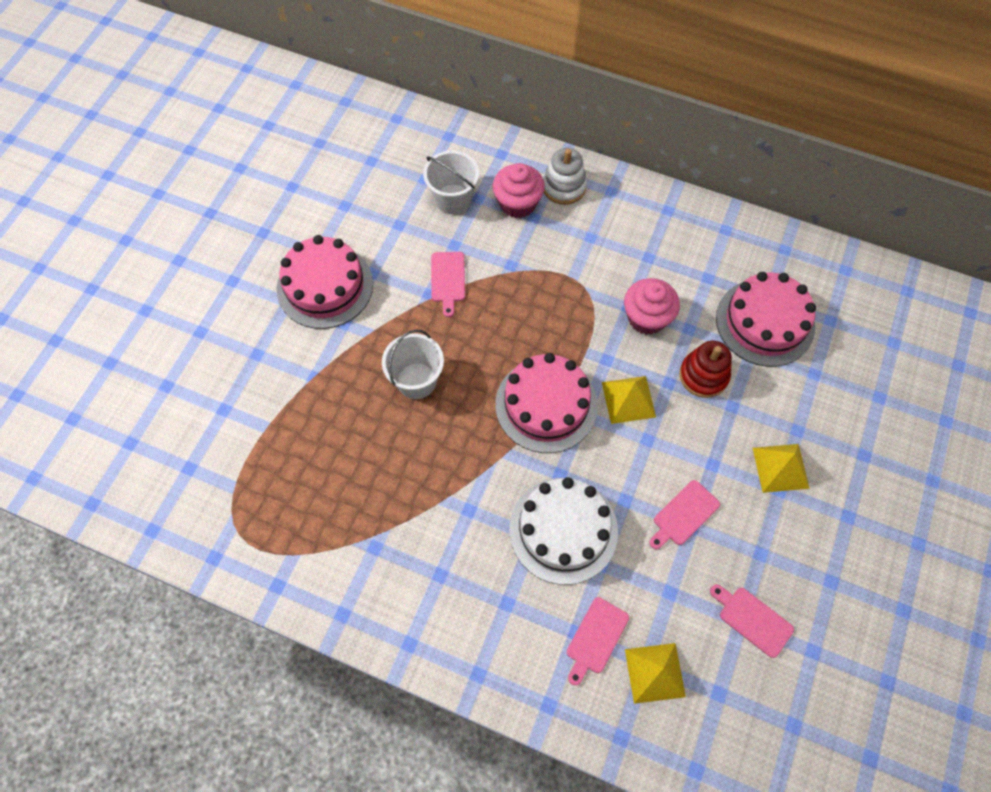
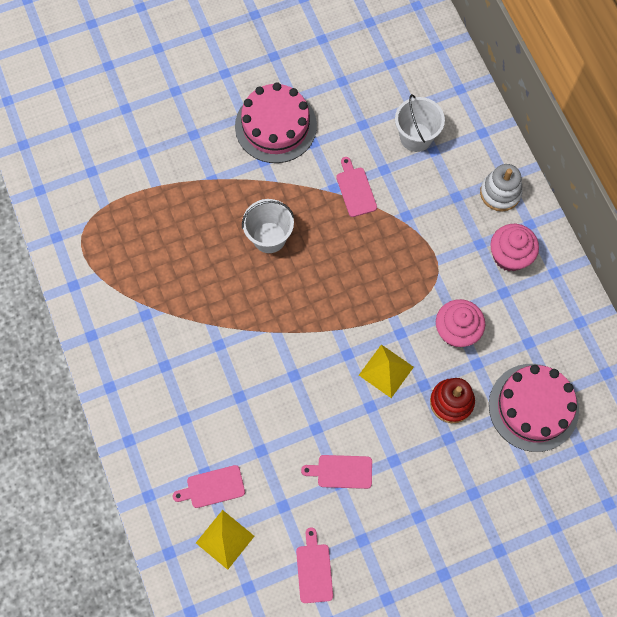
camera: 45 degrees right, 5 degrees up
(448, 280) = (355, 189): pink cutting board -> pink cutting board turned 120 degrees clockwise
(517, 203) = (456, 177): pink cupcake -> pink cupcake (509, 256)
(546, 405) = (331, 326): pink cake -> none
(563, 530) = (260, 409): white cake -> none
(780, 467) = (435, 504): yellow pyramid -> none

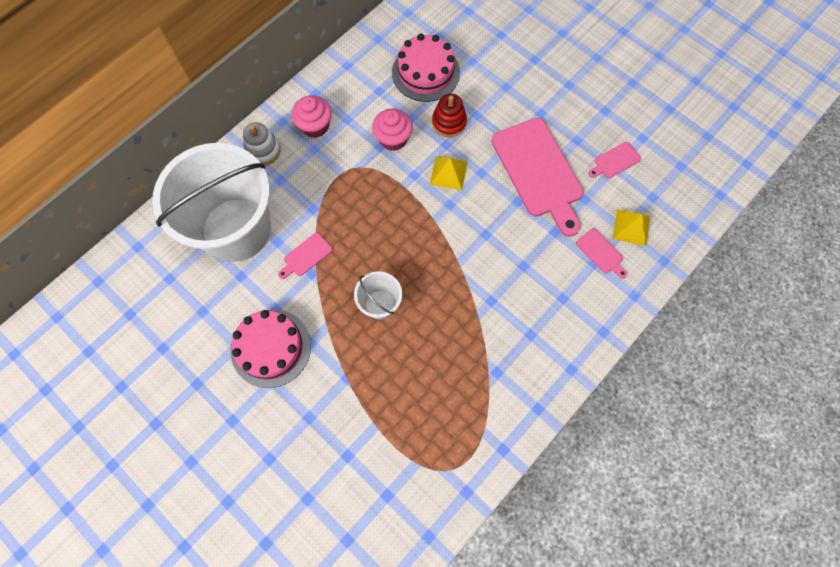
camera: 115 degrees left, 0 degrees up
(341, 471) = (539, 172): pink cutting board -> pink cutting board, size x2.33
(416, 137) = (236, 229): white bucket -> white bucket, size x2.33

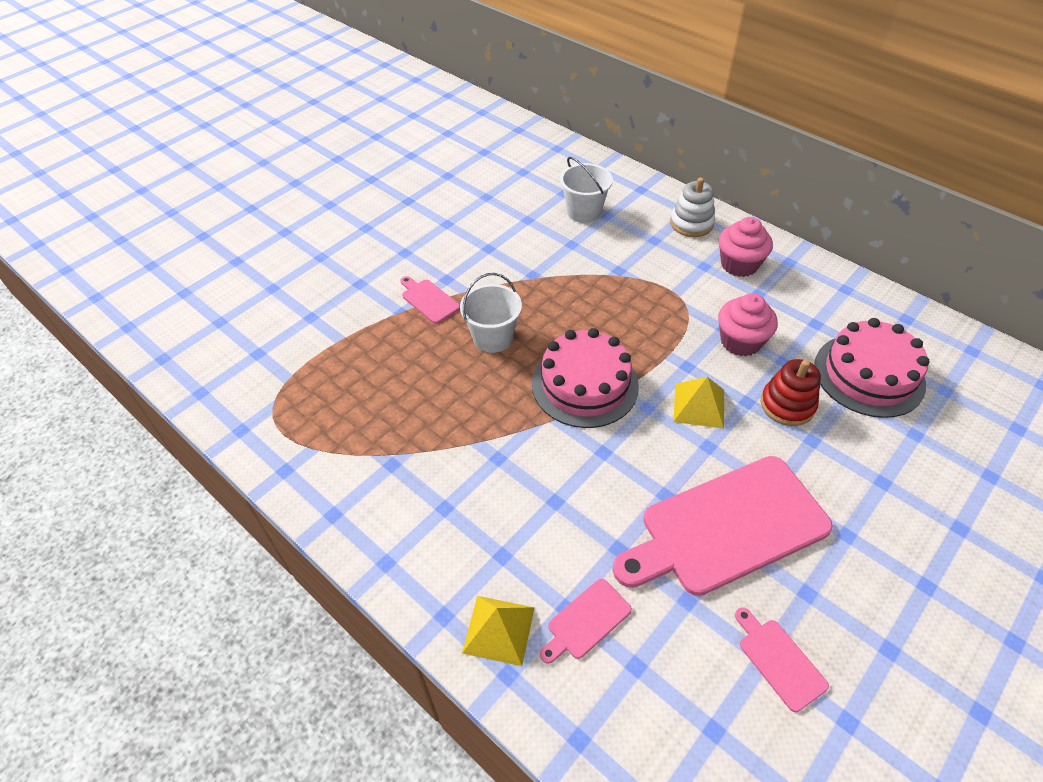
camera: 90 degrees right, 20 degrees down
(236, 229) = (584, 212): white bucket -> white bucket, size x0.43
(271, 348) = (442, 248): pink cake -> pink cake (585, 384)
(306, 256) = (555, 268): pink cutting board -> pink cutting board (428, 300)
(631, 227) = (642, 680): yellow pyramid -> yellow pyramid (498, 630)

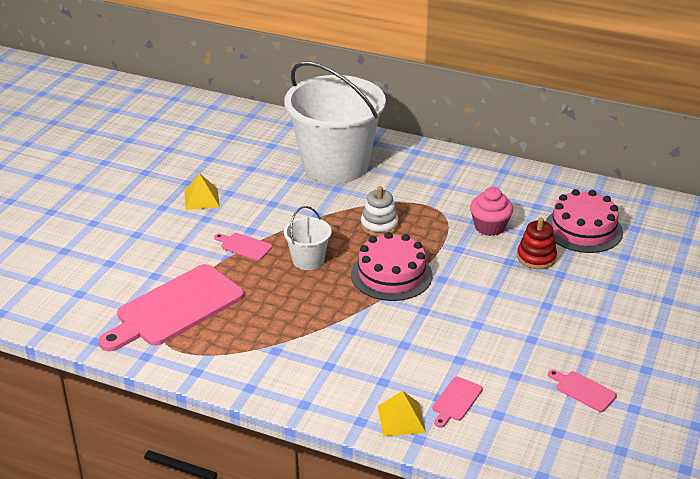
camera: 20 degrees left, 15 degrees down
(584, 212) = (335, 165): white bucket -> white bucket, size x2.33
(691, 223) = (422, 158): white stacking toy -> white stacking toy (379, 225)
(699, 405) = (477, 270): yellow pyramid -> yellow pyramid (201, 199)
(727, 527) = (524, 332): pink cutting board -> pink cutting board (175, 308)
(739, 264) = (468, 179): pink cupcake -> none

